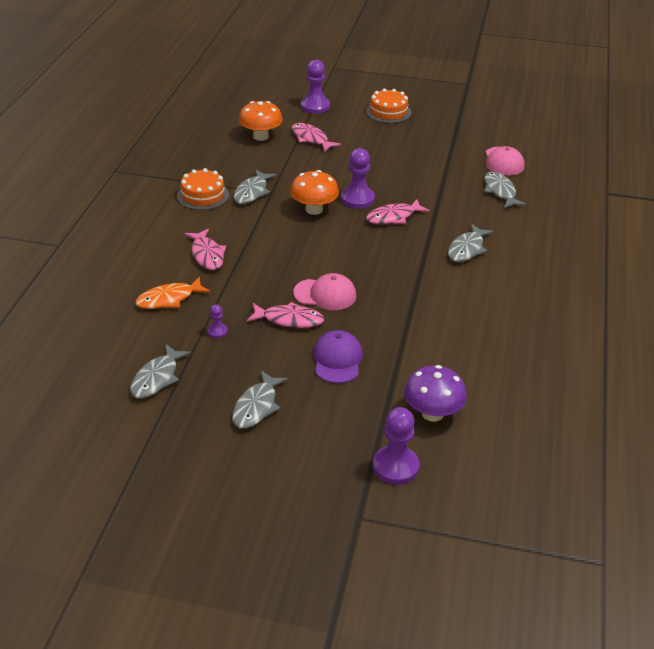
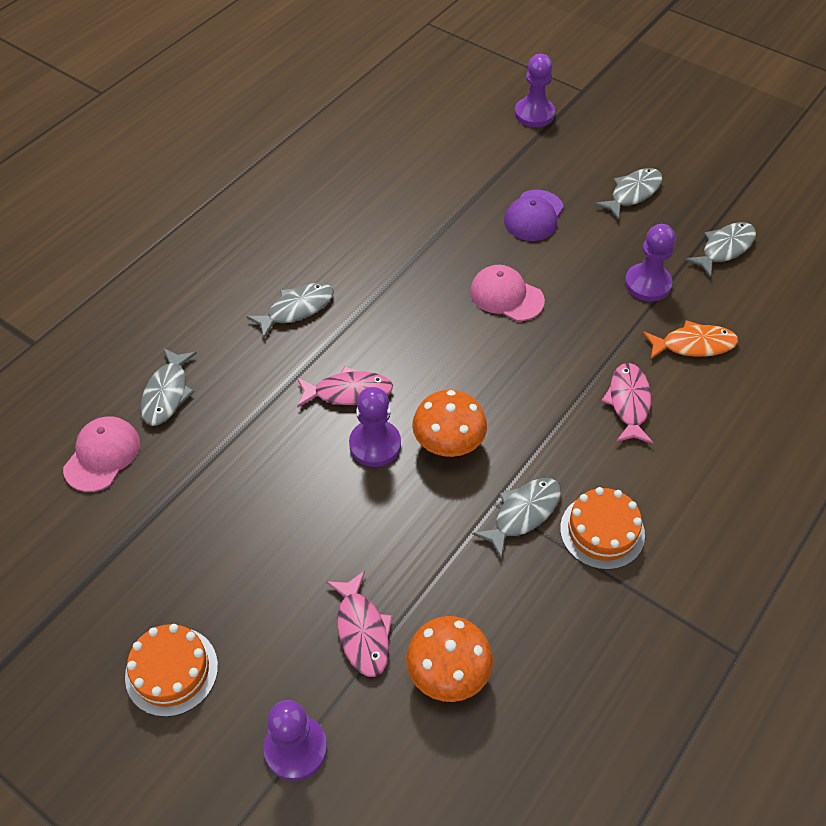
camera: 155 degrees left, 15 degrees up
(217, 331) = (647, 284): purple pawn -> purple pawn, size x2.02
(289, 320) = (562, 275): pink fish -> none
(432, 413) = (475, 144): purple mushroom -> none

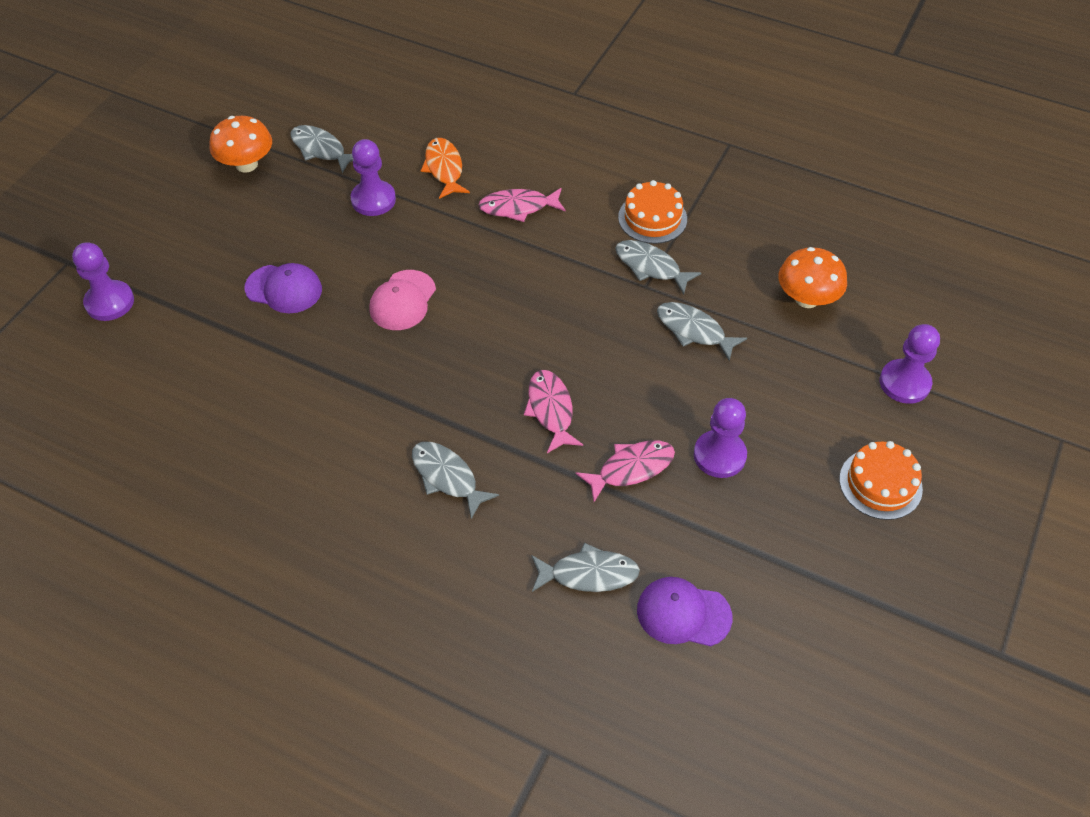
camera: 100 degrees left, 0 degrees up
(102, 455) = (683, 613): pink cap -> purple cap
(362, 631) = (793, 357): pink fish -> pink fish (631, 469)
(375, 445) = (608, 378): purple pawn -> purple pawn (719, 455)
(448, 443) = (592, 324): orange mushroom -> orange mushroom (246, 164)
(632, 193) = (245, 214): grey fish -> grey fish (694, 331)

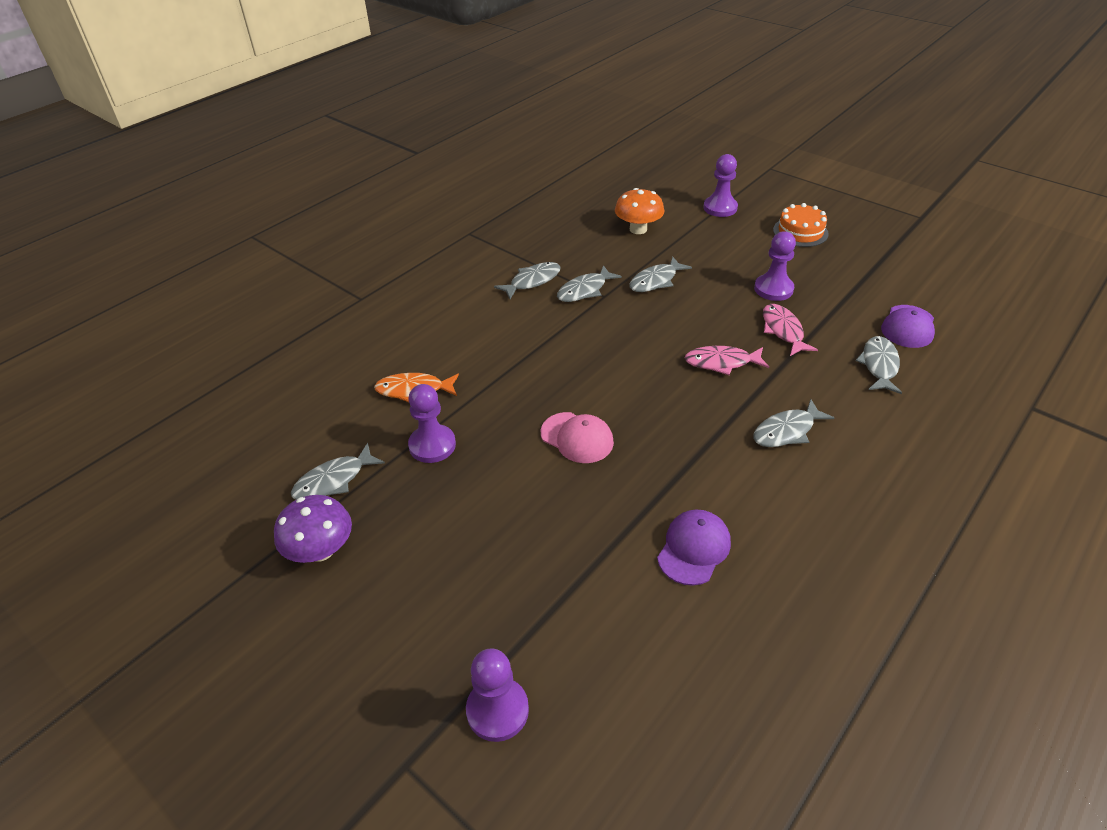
camera: 75 degrees left, 10 degrees down
(246, 164) = (321, 550): orange mushroom -> purple mushroom
(284, 289) = (532, 528): purple cap -> purple cap (694, 548)
(518, 207) = (488, 350): pink fish -> none
(652, 218) = (532, 281): orange cake -> grey fish

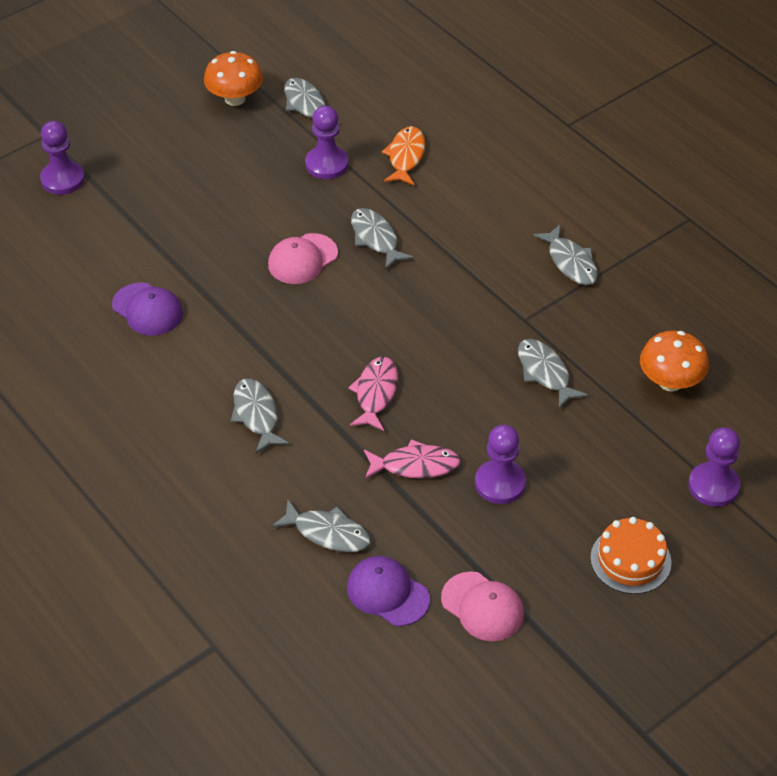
camera: 100 degrees right, 5 degrees up
(321, 550) = (235, 98): purple mushroom -> orange mushroom
(584, 290) = (541, 304): grey fish -> grey fish (376, 238)
(884, 284) = (482, 607): none -> pink cap

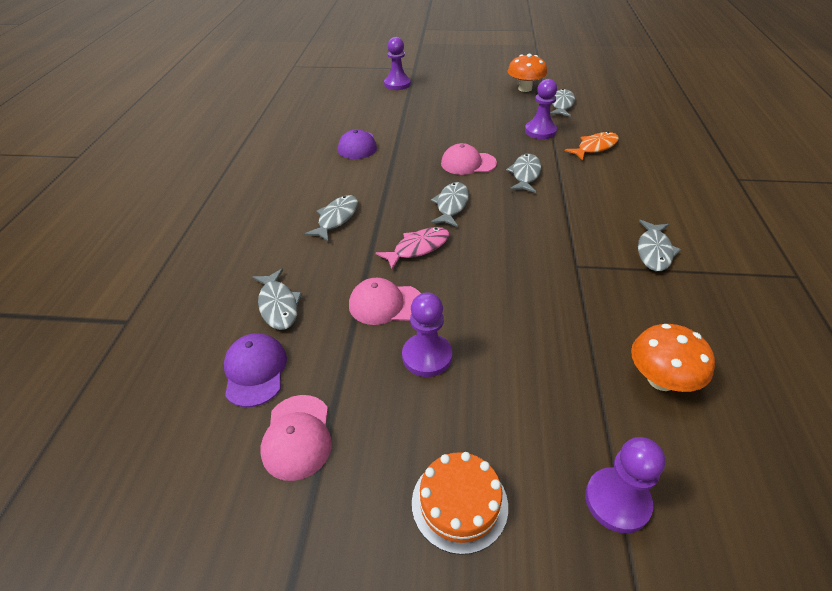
camera: 45 degrees right, 5 degrees down
(415, 465) = (385, 304): pink fish -> pink cap
(545, 373) = (553, 306): grey fish -> grey fish (451, 205)

